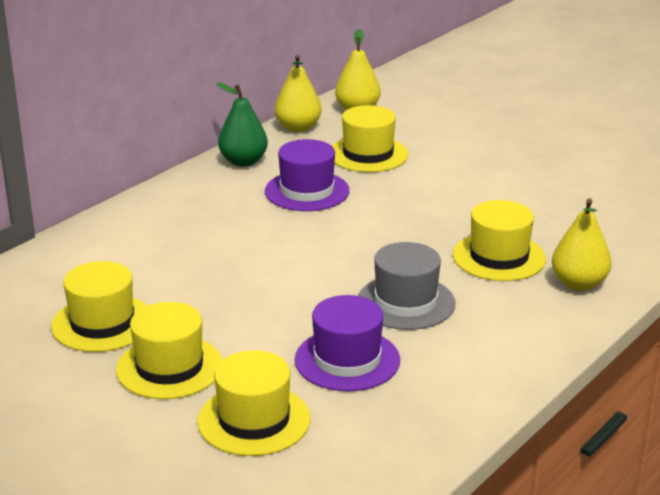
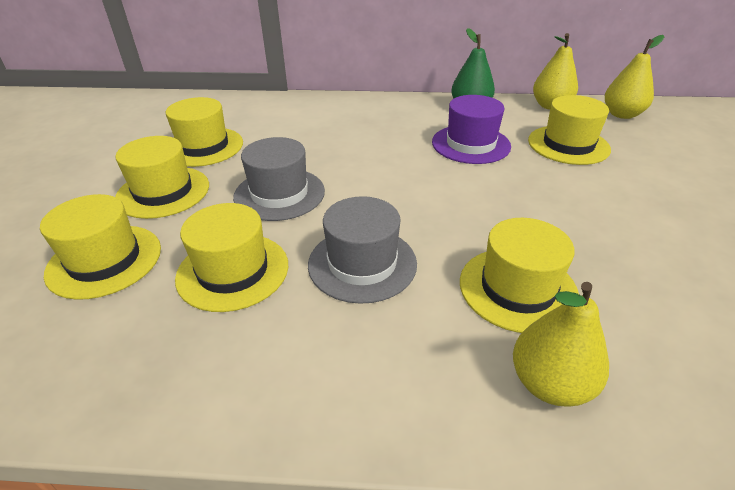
camera: 55 degrees right, 10 degrees up
(260, 307) = (279, 194): none -> grey hat
(347, 360) = (233, 271): purple hat -> yellow hat

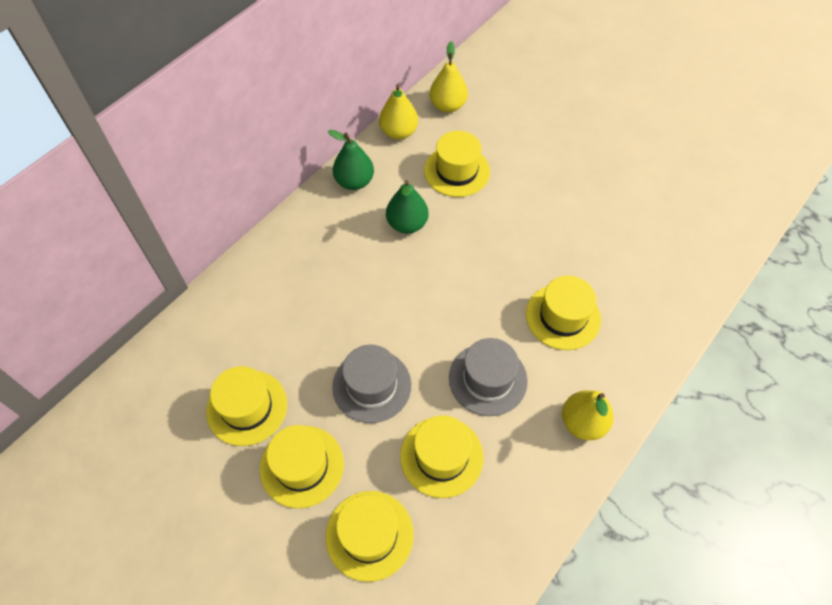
camera: 55 degrees left, 20 degrees up
(470, 144) = (407, 224): purple hat -> green pear
(549, 383) = (626, 353): yellow pear -> yellow pear (582, 423)

